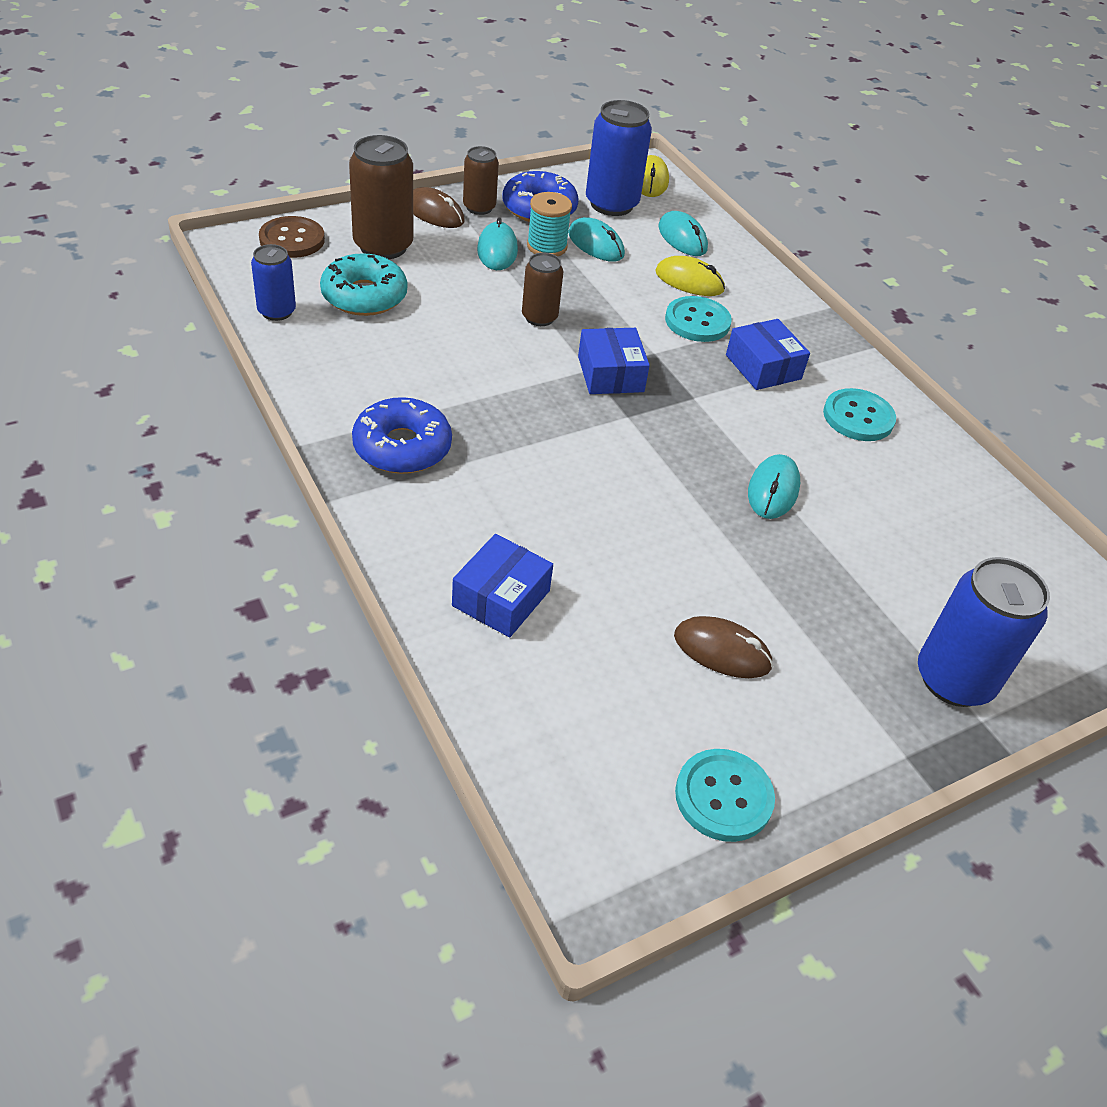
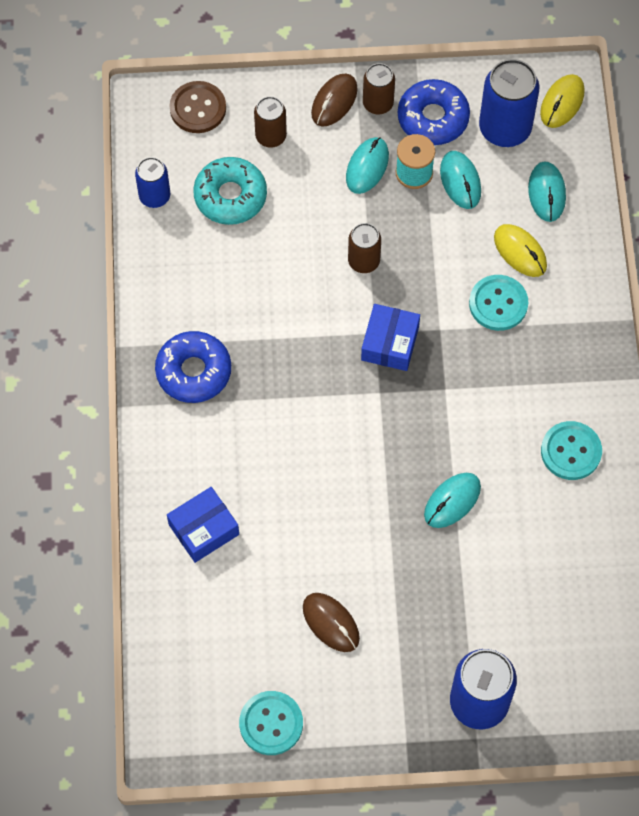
camera: 30 degrees right, 20 degrees up
(383, 246) = (271, 136): brown can -> brown can, size x0.59
(434, 213) = (334, 101): brown mouse -> brown mouse turned 60 degrees clockwise
(763, 367) = (524, 373): blue box -> none

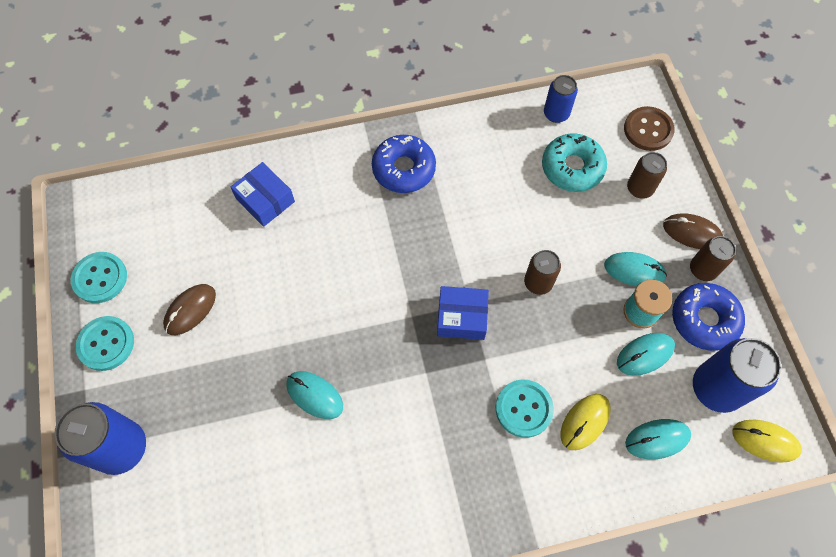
camera: 80 degrees right, 0 degrees up
(571, 451) = (381, 501): turquoise button -> turquoise button (106, 344)

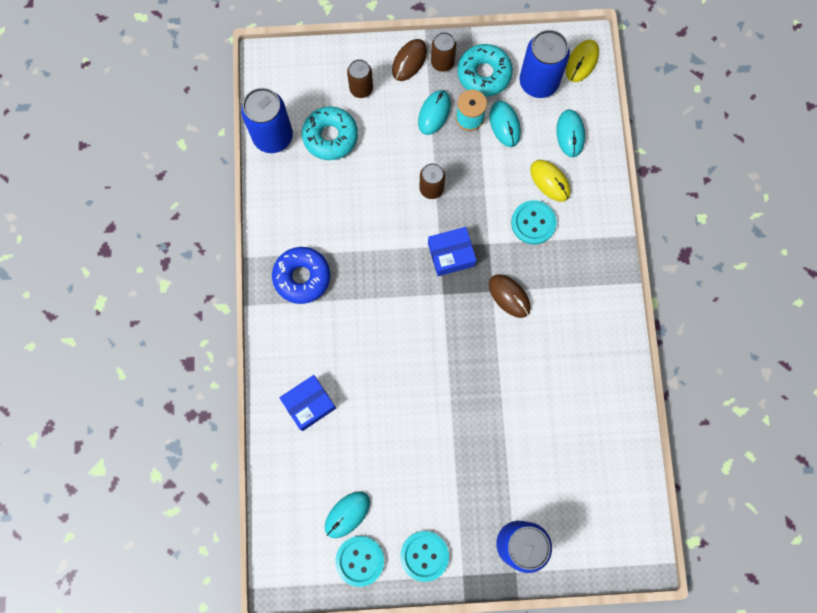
camera: 80 degrees left, 10 degrees up
(190, 310) = (405, 479): brown mouse -> brown mouse (509, 296)
(314, 395) = (498, 381): turquoise mouse -> turquoise mouse (347, 514)
(461, 317) = (451, 254): blue box -> blue box turned 60 degrees clockwise
(556, 114) = (273, 137): blue can -> blue can, size x1.70
(648, 130) = (306, 66): brown button -> none
(704, 320) = (484, 74): blue donut -> turquoise donut

